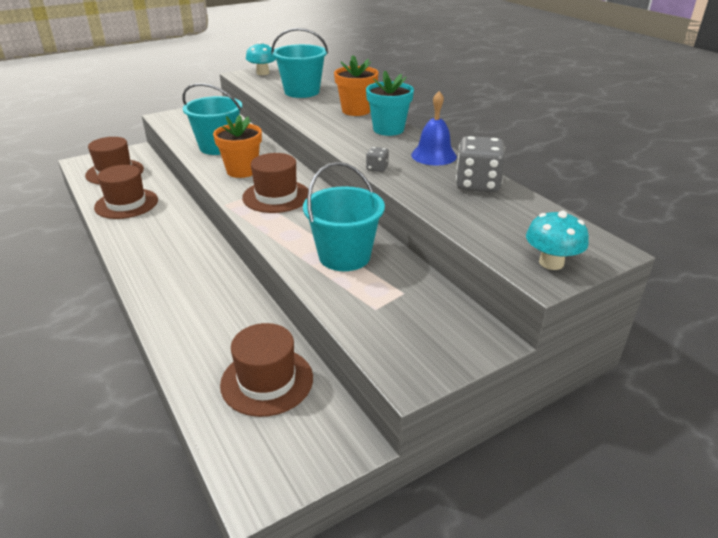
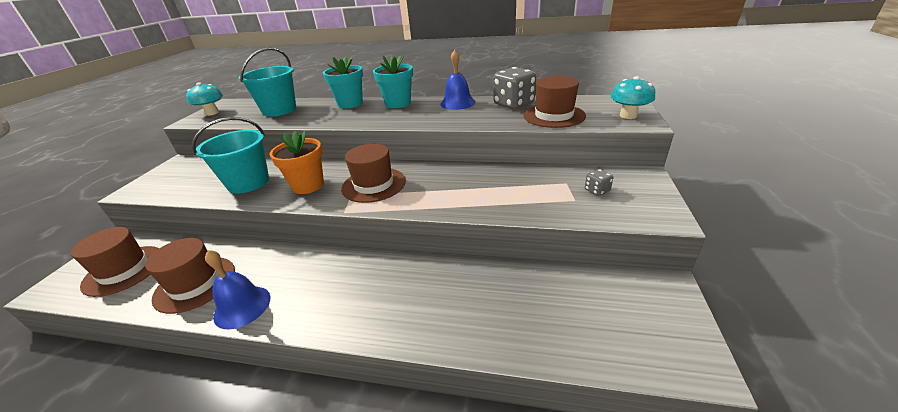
camera: 45 degrees left, 0 degrees up
(123, 233) = (242, 306): none -> blue bell
(267, 381) = (567, 300): brown hat -> brown hat (553, 116)
(344, 256) = (496, 187): turquoise bucket -> none
(356, 110) = (350, 104): orange flower pot -> turquoise flower pot
(377, 168) = (444, 122): grey dice -> grey dice (597, 190)

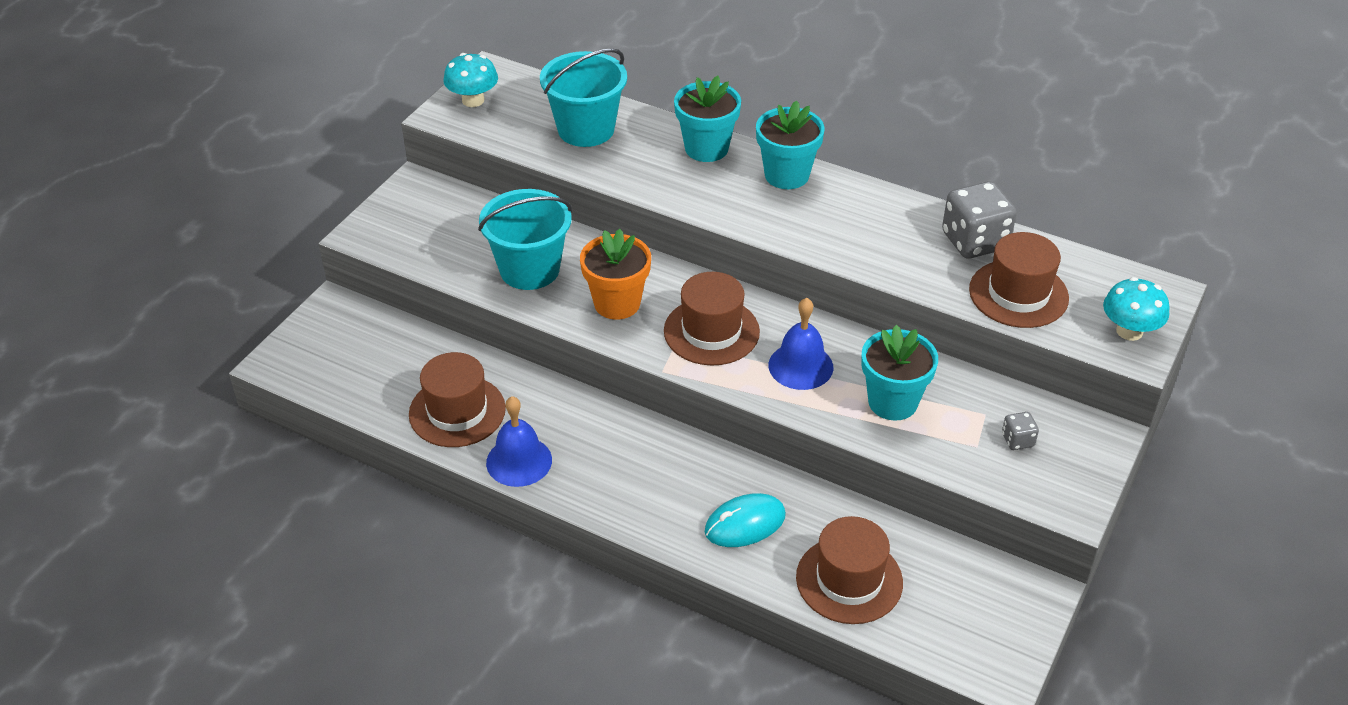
camera: 15 degrees right, 10 degrees up
(124, 270) = (361, 362): brown hat -> brown hat (849, 580)
(431, 302) = (745, 523): none -> turquoise mouse
(457, 103) = (885, 207): blue bell -> blue bell (800, 366)
(506, 191) = (892, 402): none -> turquoise flower pot

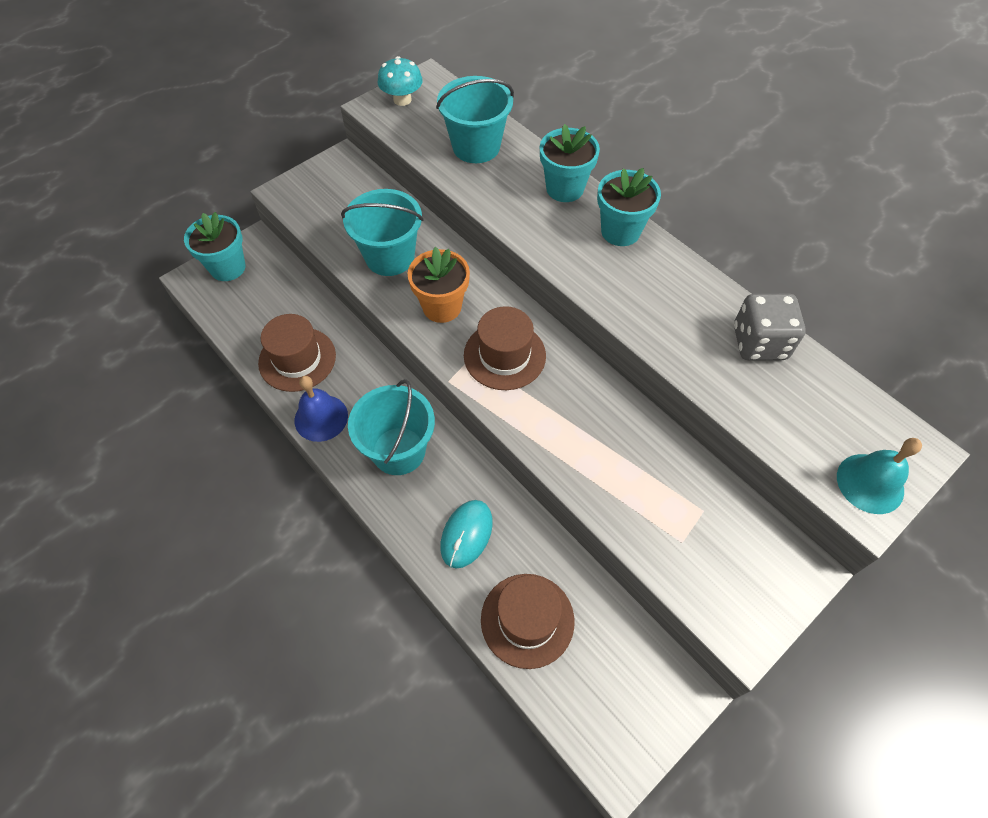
camera: 20 degrees right, 15 degrees up
(627, 468) = (398, 451): none -> turquoise bucket
(745, 523) = (466, 534): turquoise mouse -> turquoise mouse turned 60 degrees counterclockwise
(800, 366) = (563, 411): blue bell -> none
(892, 402) = (626, 472): turquoise flower pot -> turquoise flower pot (228, 267)
(1017, 440) = (722, 548): grey dice -> none
(1018, 294) = (777, 410): brown hat -> none
(1129, 331) = (870, 483): turquoise mushroom -> turquoise bell

